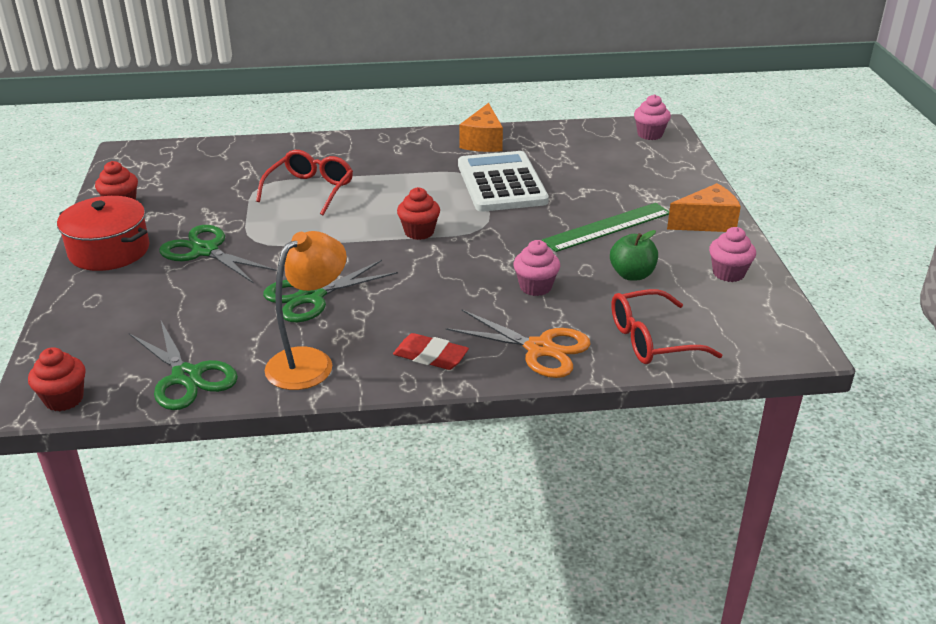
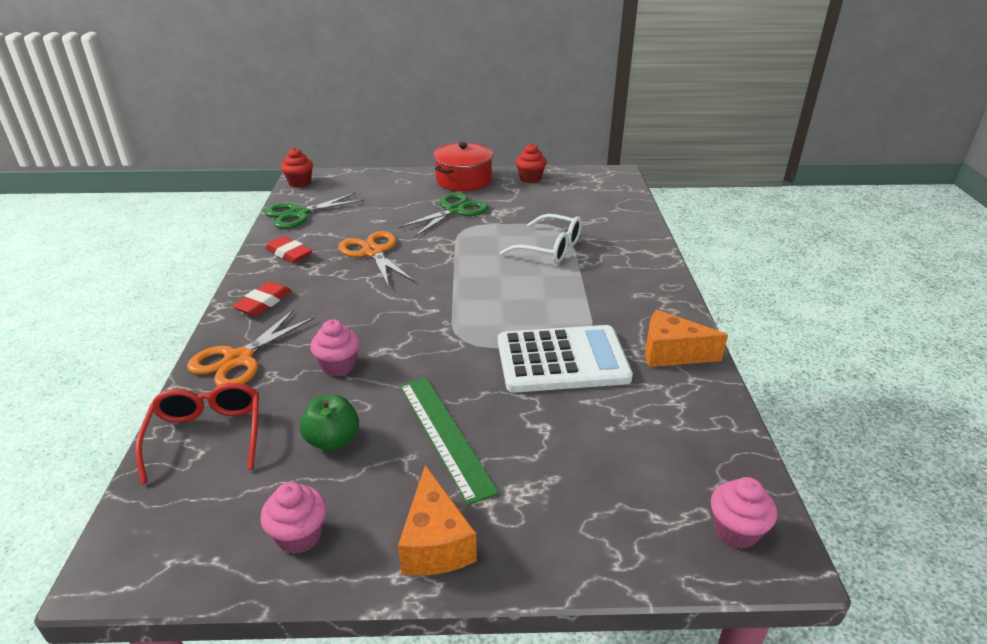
camera: 95 degrees right, 0 degrees up
(309, 361) = (289, 253): orange lamp -> red eraser
(310, 190) = (549, 248): red glasses -> white glasses
(311, 296) = (373, 252): green scissors -> orange scissors
(419, 232) = (462, 303): red cupcake -> none

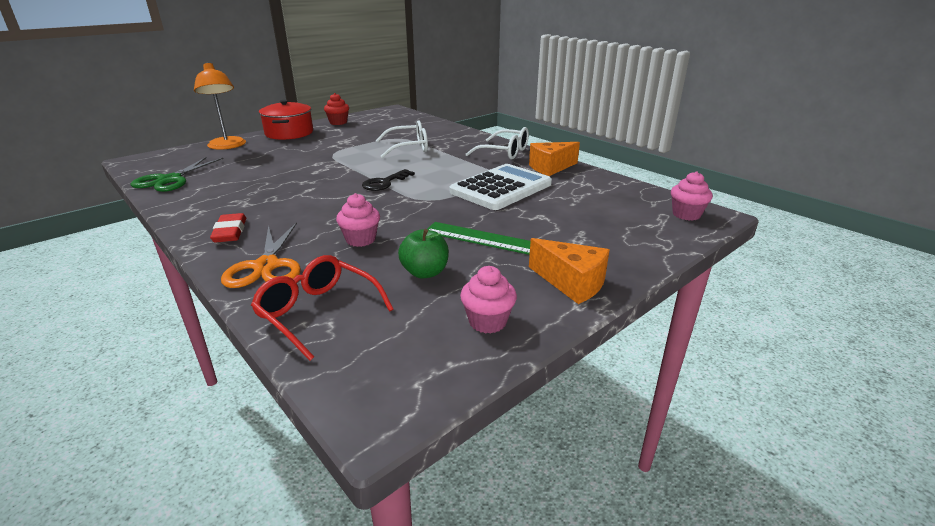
camera: 40 degrees left, 5 degrees down
(289, 253) = (202, 201): red eraser -> none
(300, 183) = (137, 164): red cupcake -> none
(373, 252) = (281, 181): orange scissors -> none
(390, 182) = (227, 146): none -> orange lamp
(454, 211) = (309, 148): green scissors -> none
(456, 295) = (385, 183): none -> black key
(650, 300) = (504, 152): none -> white glasses

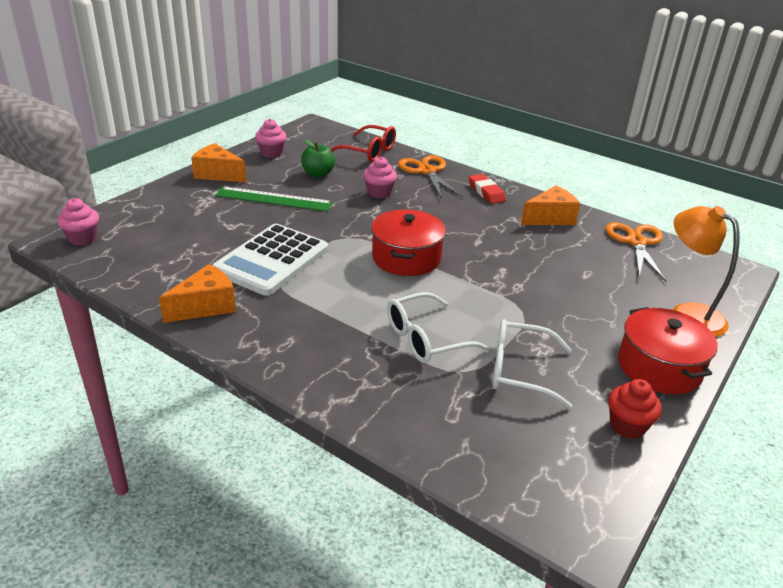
camera: 165 degrees right, 5 degrees up
(170, 180) = (636, 242): green scissors -> orange scissors
(208, 202) = (550, 218): none -> orange cheese
(385, 183) = (406, 258): black key -> red pot
(504, 152) = (272, 341): white glasses -> white glasses (520, 371)

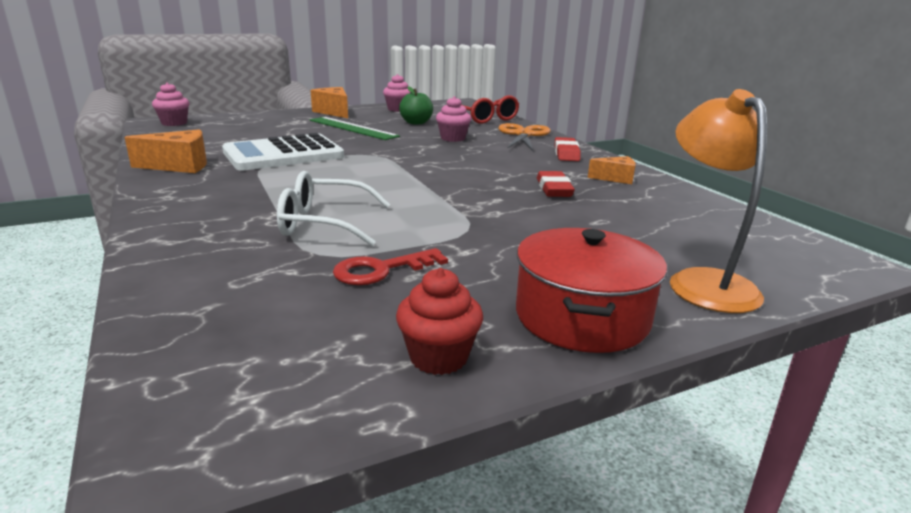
camera: 30 degrees right, 10 degrees down
(406, 258) = (407, 174): red pot -> none
(520, 371) = (381, 270): white glasses -> red key
(525, 244) = (554, 189): none -> red eraser
(550, 218) = (616, 178): orange cheese -> orange cheese, size x0.63
(636, 242) = (708, 212): orange scissors -> none

